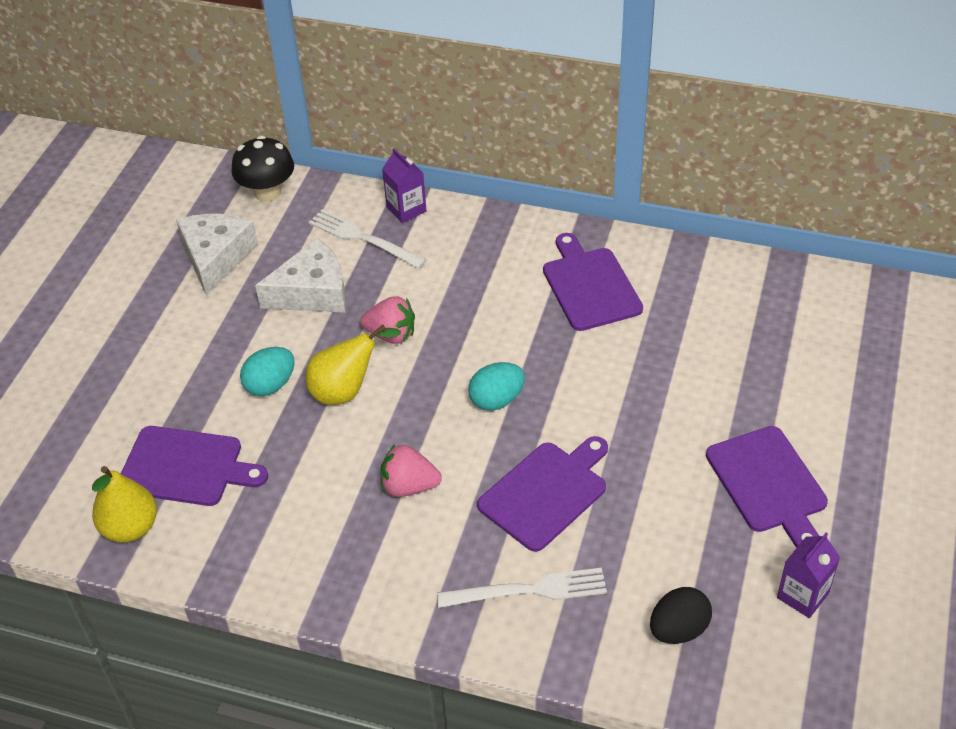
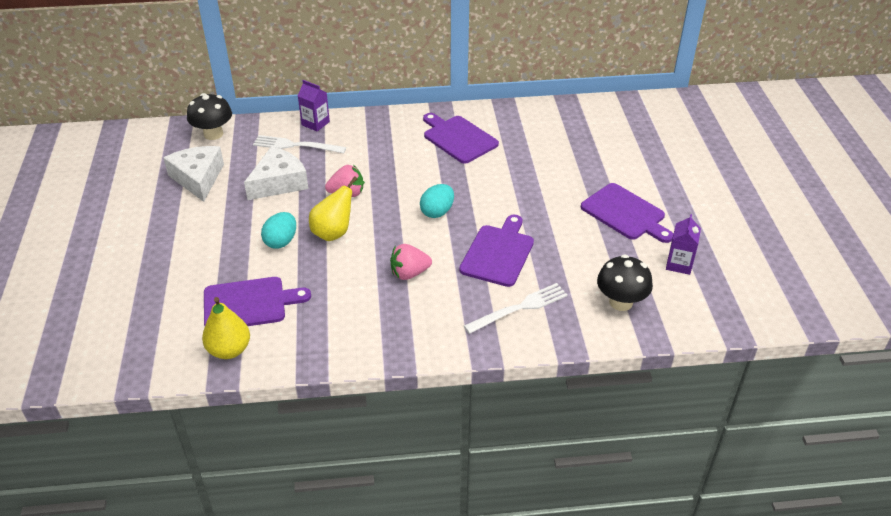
camera: 25 degrees left, 5 degrees down
(678, 629) = (621, 302): black egg -> black mushroom

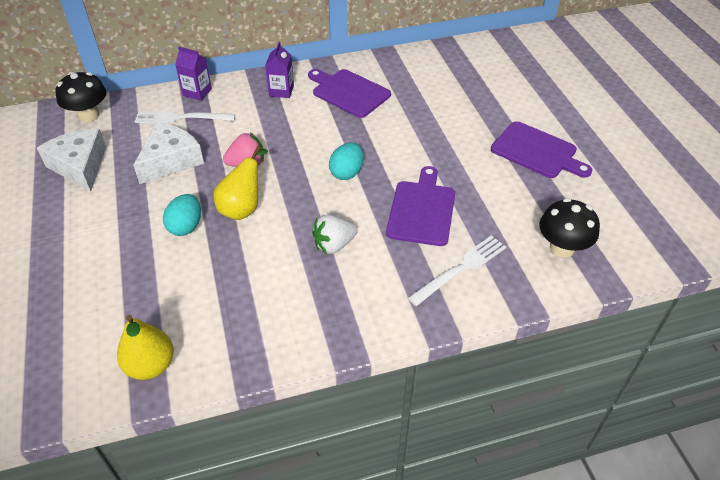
camera: 10 degrees left, 5 degrees up
(249, 303) = (163, 305): purple cutting board -> none
(409, 273) = (334, 245): pink strawberry -> white strawberry
(679, 264) = (606, 198): purple carton -> purple carton (281, 91)

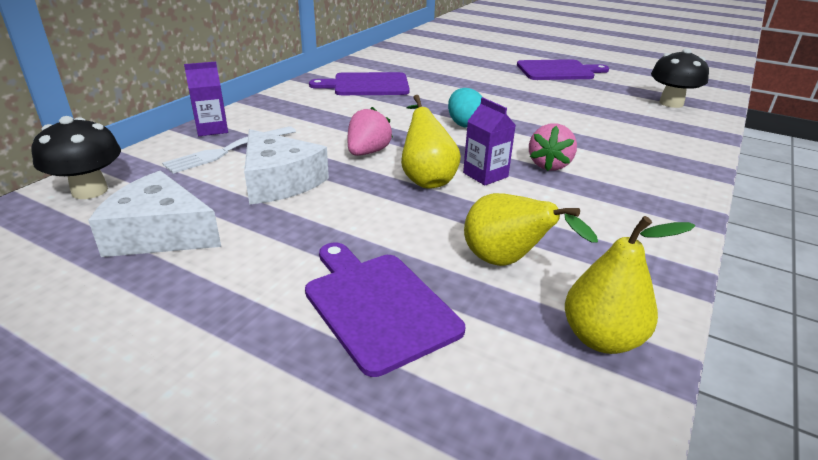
camera: 45 degrees left, 15 degrees down
(170, 160) = (279, 181): white cheese -> white cheese turned 150 degrees clockwise
(185, 294) = (506, 262): none -> yellow pear
(186, 226) = (399, 217): turquoise egg -> none
(281, 91) = (303, 102): purple carton -> purple carton (485, 175)
(334, 245) = (549, 165): white strawberry -> pink strawberry
(422, 210) = (560, 121): purple cutting board -> purple cutting board (377, 305)
(461, 269) = (650, 137): white fork -> none

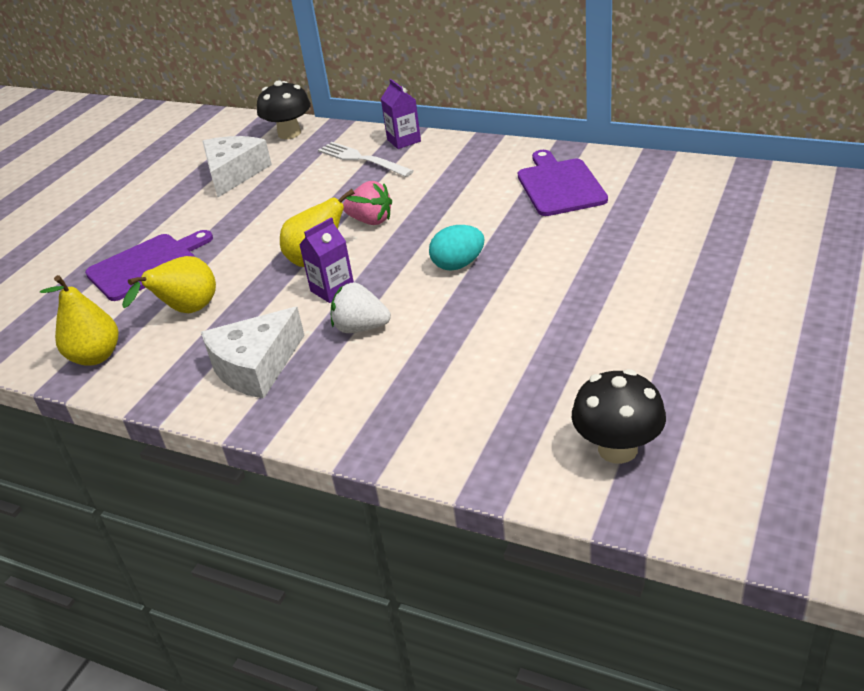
camera: 90 degrees right, 5 degrees up
(279, 181) = (309, 194): white cheese -> white cheese (256, 366)
(549, 165) = (361, 328): pink strawberry -> white strawberry
(558, 71) = (725, 328): purple cutting board -> none

